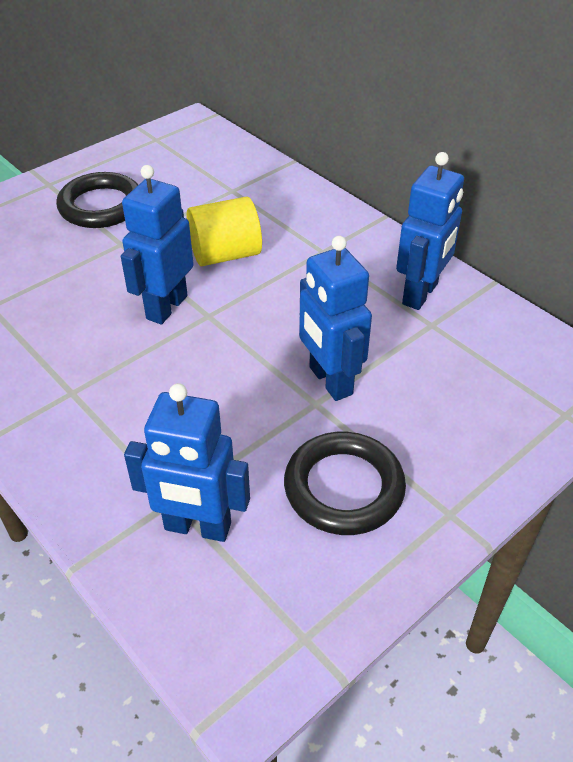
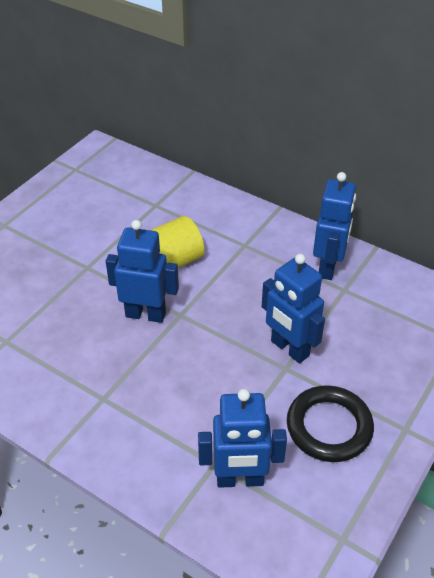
camera: 15 degrees left, 0 degrees up
(101, 206) = (56, 237): black ring -> none
(166, 307) = (146, 314): blue robot -> blue robot turned 90 degrees clockwise

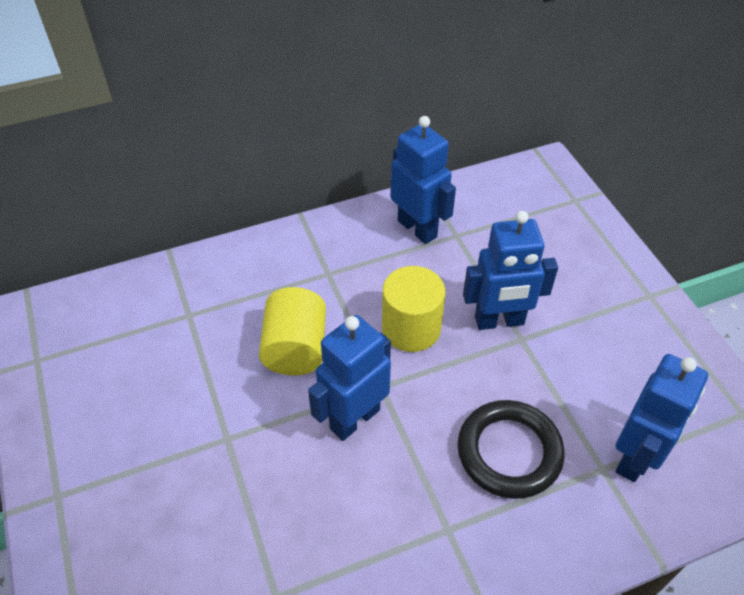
camera: 55 degrees left, 5 degrees up
(239, 306) = (411, 328): none -> yellow cylinder
(329, 427) = (614, 348): black ring -> black ring (509, 452)

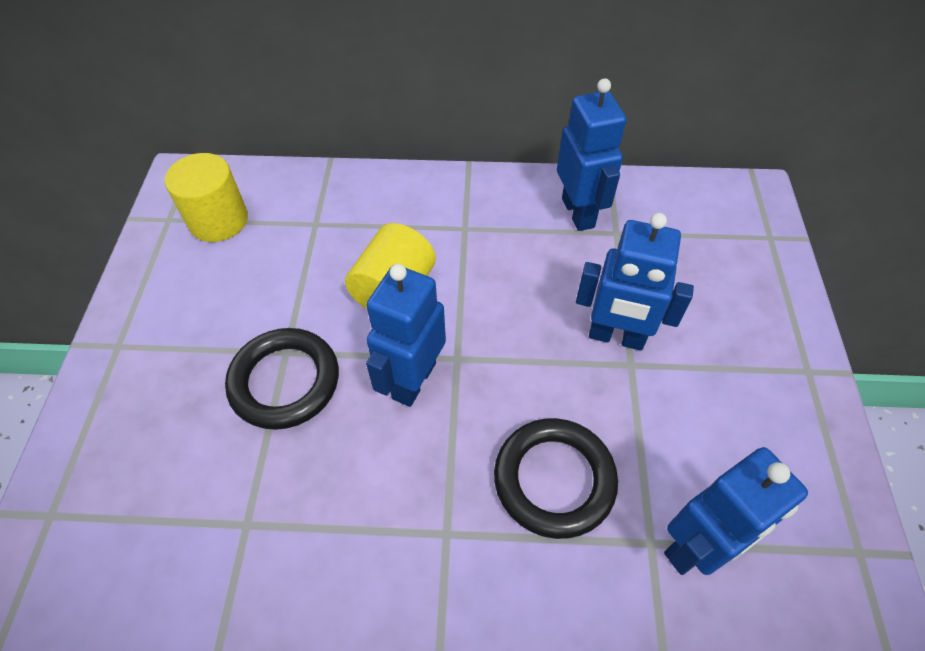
camera: 25 degrees right, 5 degrees up
(241, 464) = (285, 381): none -> black ring
(354, 419) = (413, 380): blue robot -> blue robot turned 45 degrees counterclockwise
(411, 328) = (518, 311): yellow cylinder -> yellow cylinder (218, 220)

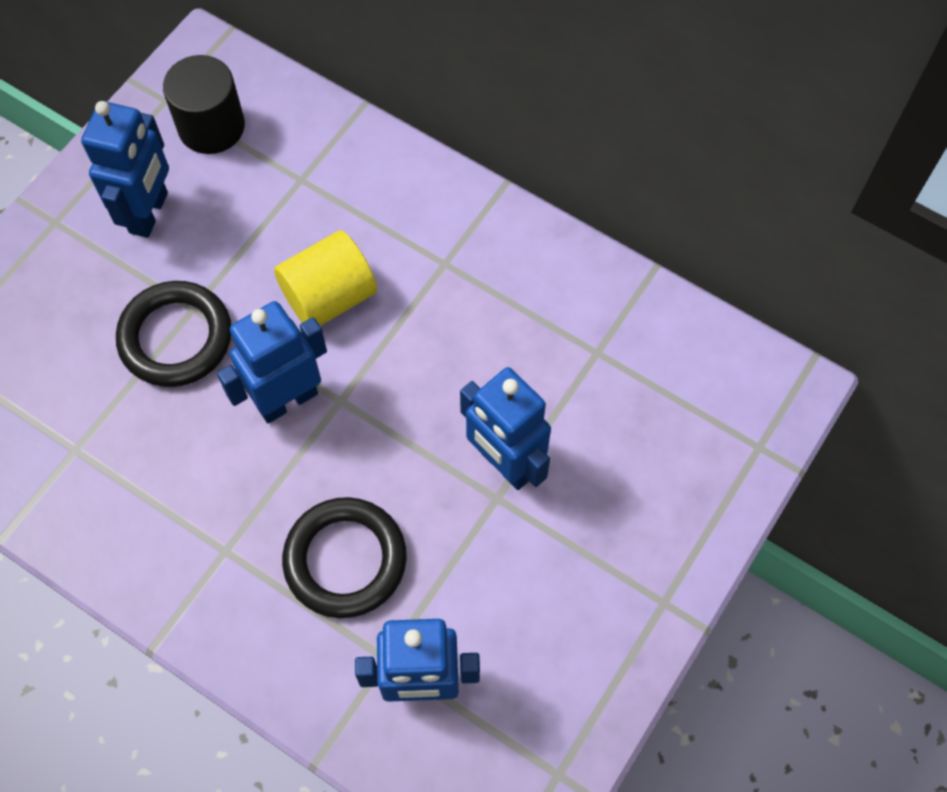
camera: 30 degrees right, 10 degrees up
(218, 220) = (211, 126): yellow cylinder -> black cylinder
(578, 212) = (575, 308): blue robot -> blue robot (149, 213)

